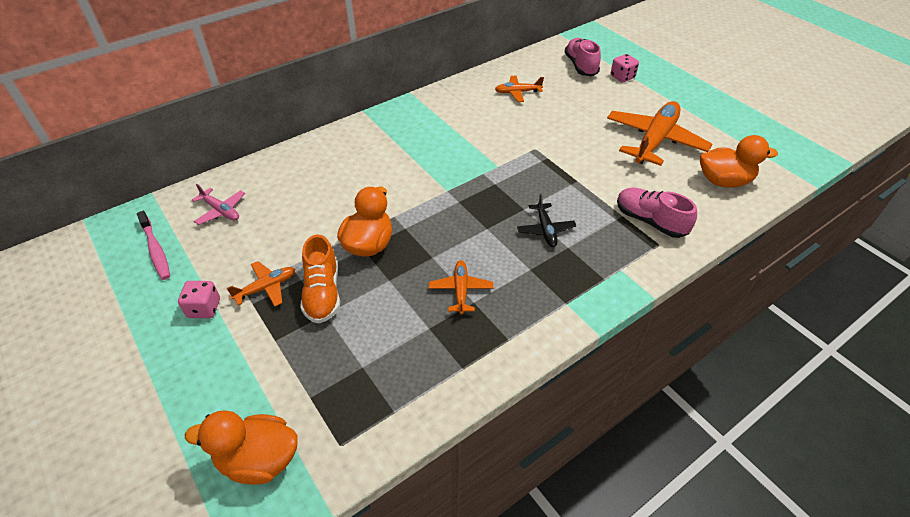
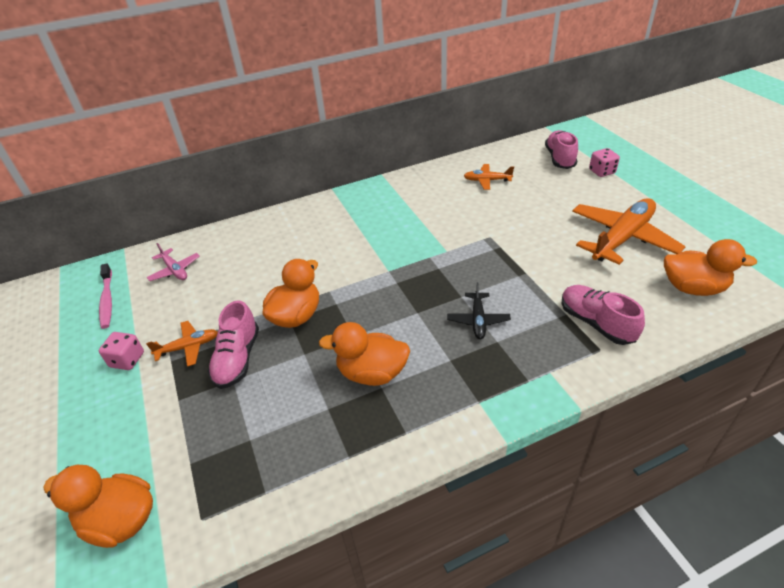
camera: 15 degrees right, 5 degrees down
(322, 293) = (237, 359): orange shoe -> pink shoe
(461, 290) = (372, 373): orange plane -> orange duck

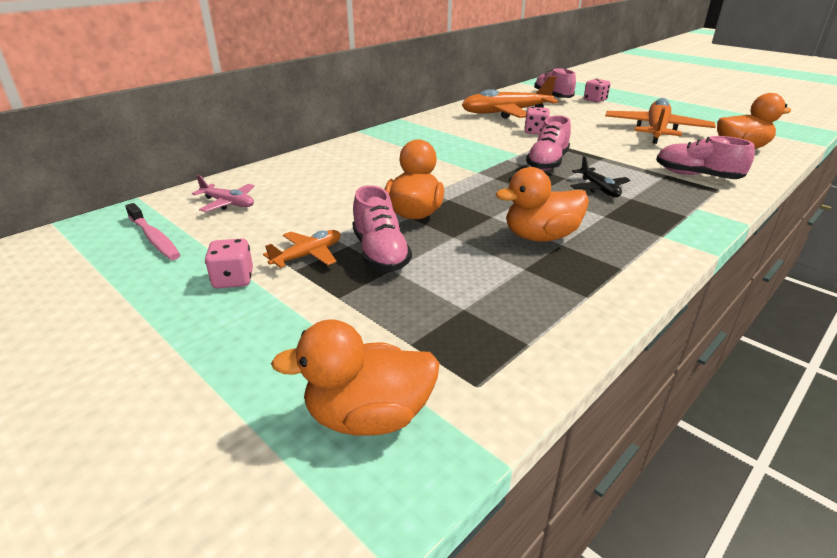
camera: 25 degrees left, 10 degrees down
(462, 270) = (547, 163): none -> pink shoe
(487, 180) = (505, 113): orange plane -> orange plane, size x2.04
(491, 218) = (535, 132): none -> pink dice

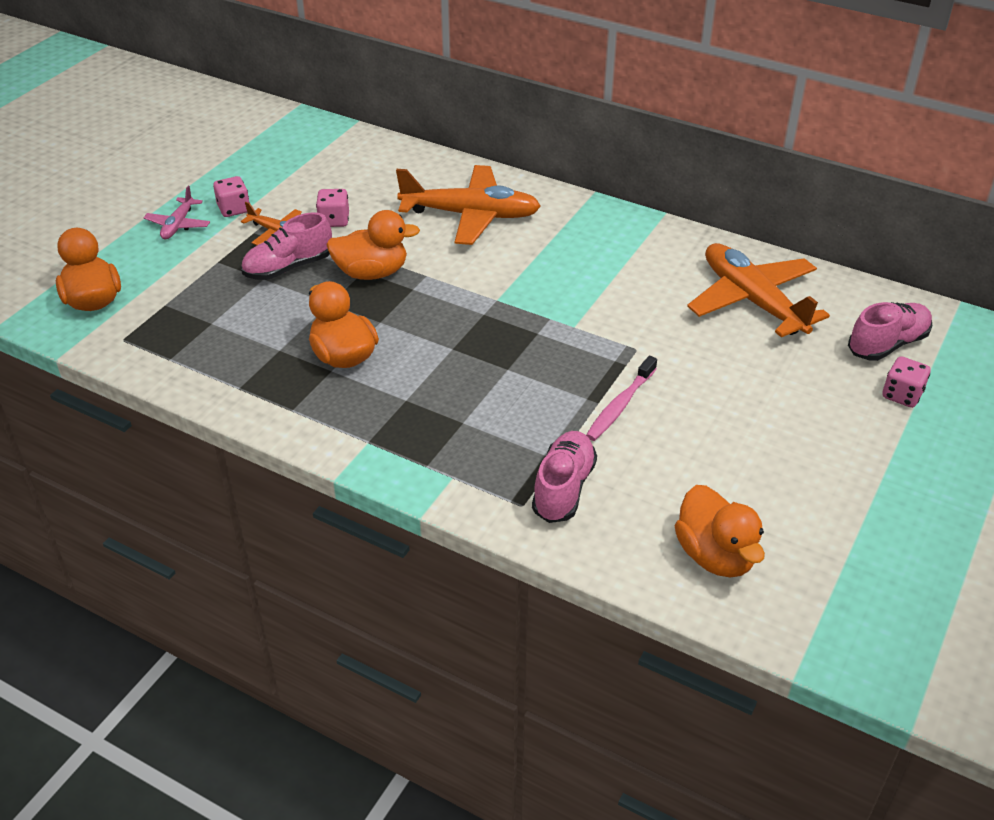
camera: 75 degrees right, 10 degrees up
(154, 238) = (287, 155): pink toothbrush -> pink toothbrush (620, 405)
(228, 203) = (360, 167): pink plane -> pink plane (178, 225)
(535, 132) = (675, 335): pink dice -> pink dice (334, 220)
(547, 163) = (551, 352): pink shoe -> none
(598, 189) = (481, 396): black plane -> none
(656, 130) = (756, 462): orange plane -> orange plane (471, 215)

